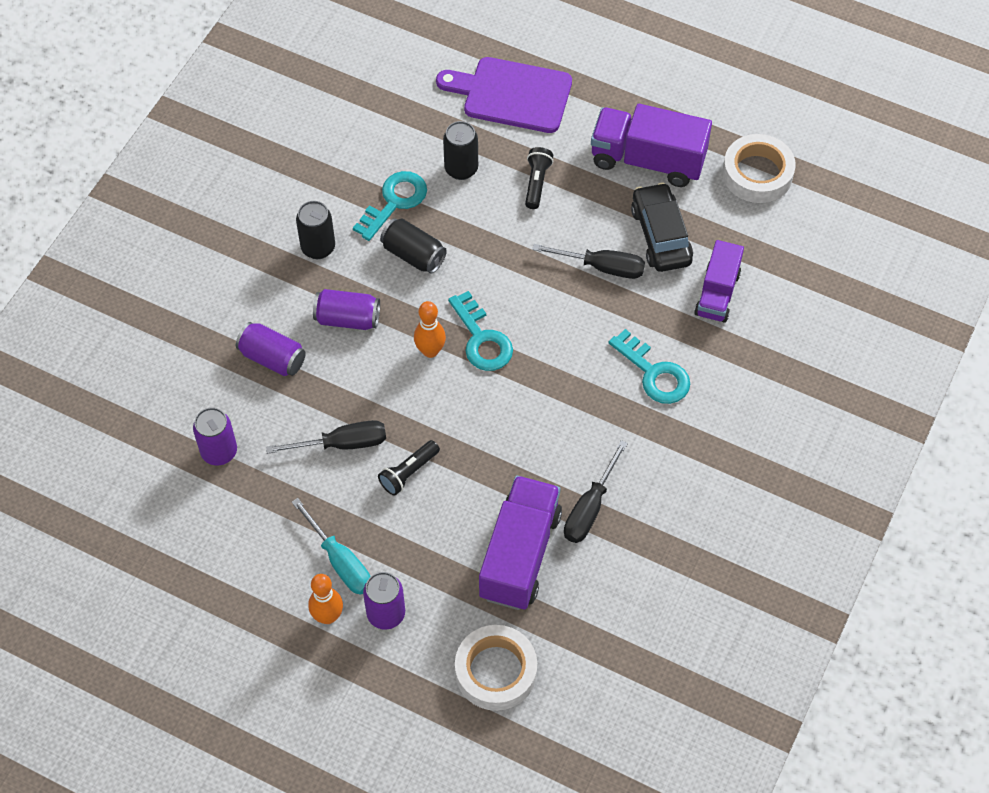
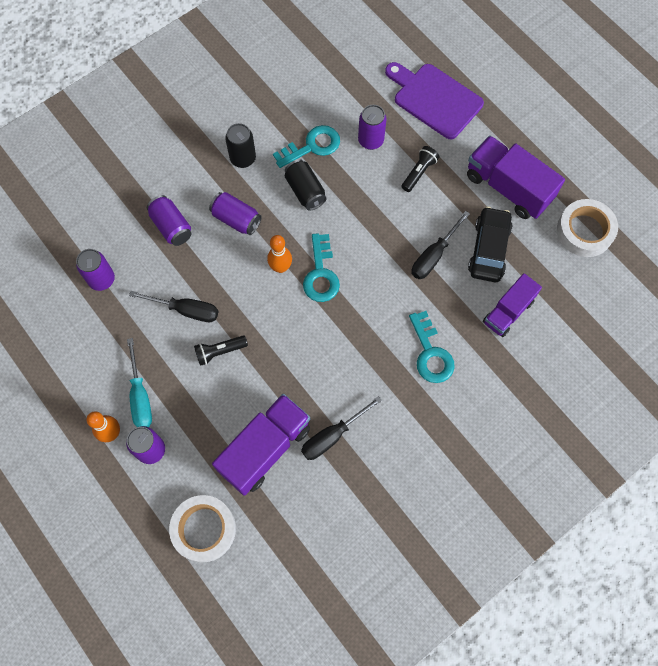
camera: 25 degrees right, 10 degrees up
(461, 169) = (370, 140): black can -> purple can
(602, 267) = (433, 256): black screwdriver -> black screwdriver turned 90 degrees clockwise

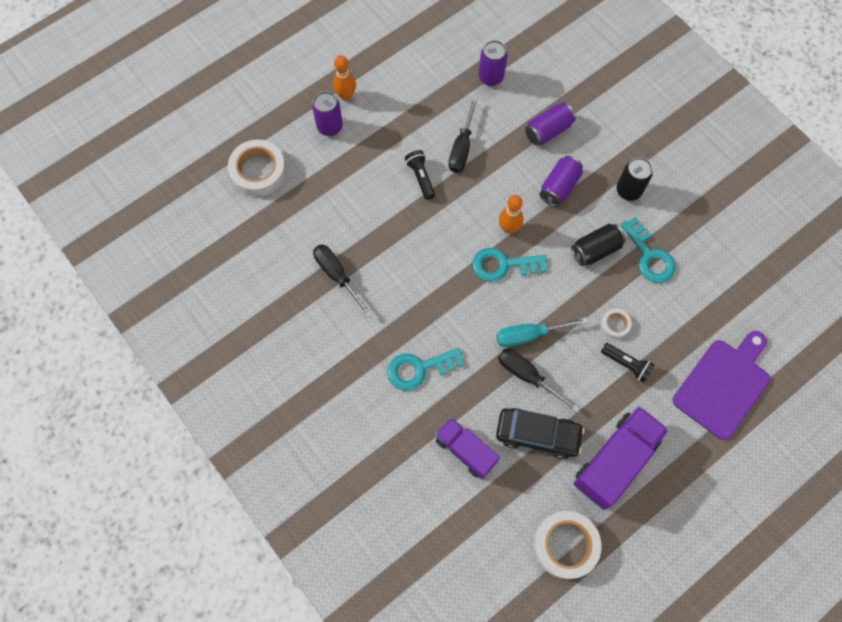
camera: 90 degrees right, 0 degrees up
(140, 396) = (379, 115): turquoise screwdriver -> turquoise screwdriver (529, 335)
(265, 449) = (327, 218): purple truck -> none
(370, 140) = (662, 315): purple can -> none
(381, 179) = (615, 324): none -> white tape

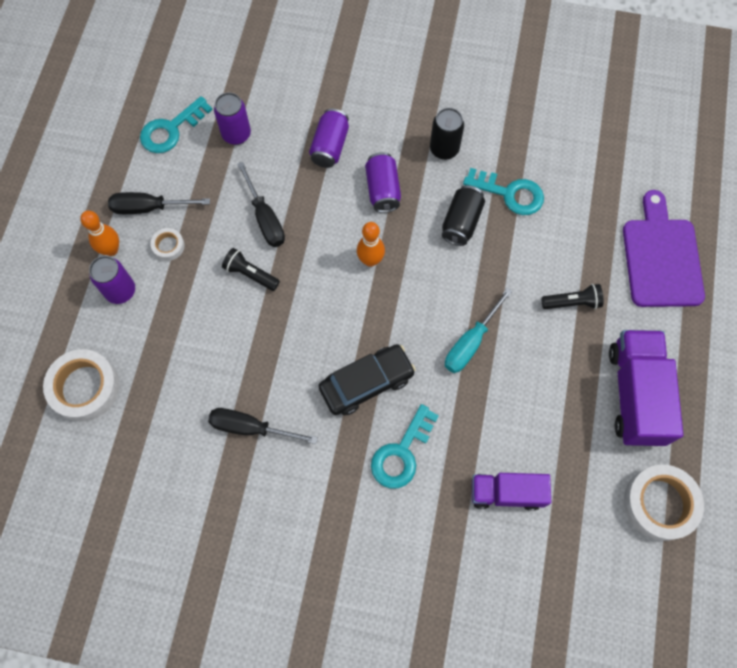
camera: 40 degrees left, 0 degrees up
(502, 265) = (394, 298): turquoise key -> turquoise key (171, 130)
(527, 376) = (501, 380): black screwdriver -> black screwdriver (149, 208)
(537, 435) = (554, 426): black car -> black car (366, 383)
(615, 324) = (533, 275): white tape -> white tape (168, 246)

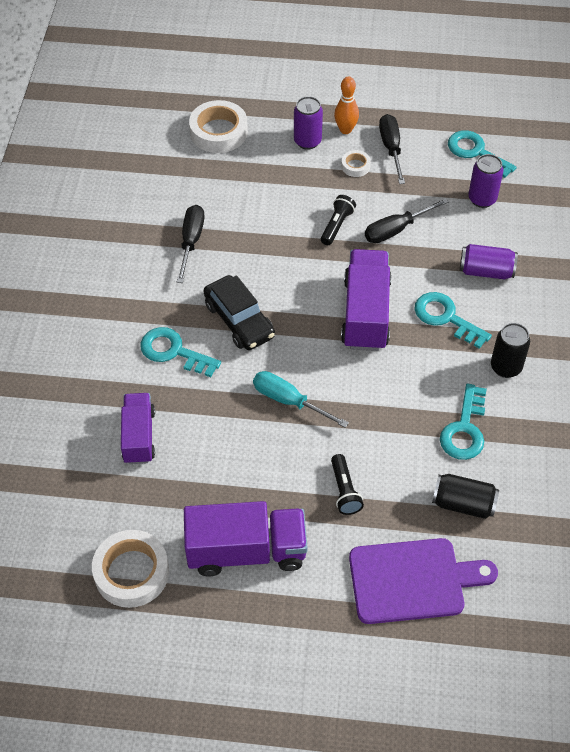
camera: 85 degrees right, 15 degrees down
(370, 260) = (365, 314): orange bowling pin -> purple truck
(382, 190) = (446, 318): purple can -> turquoise key
(461, 222) = (421, 387): black can -> black can (463, 504)

